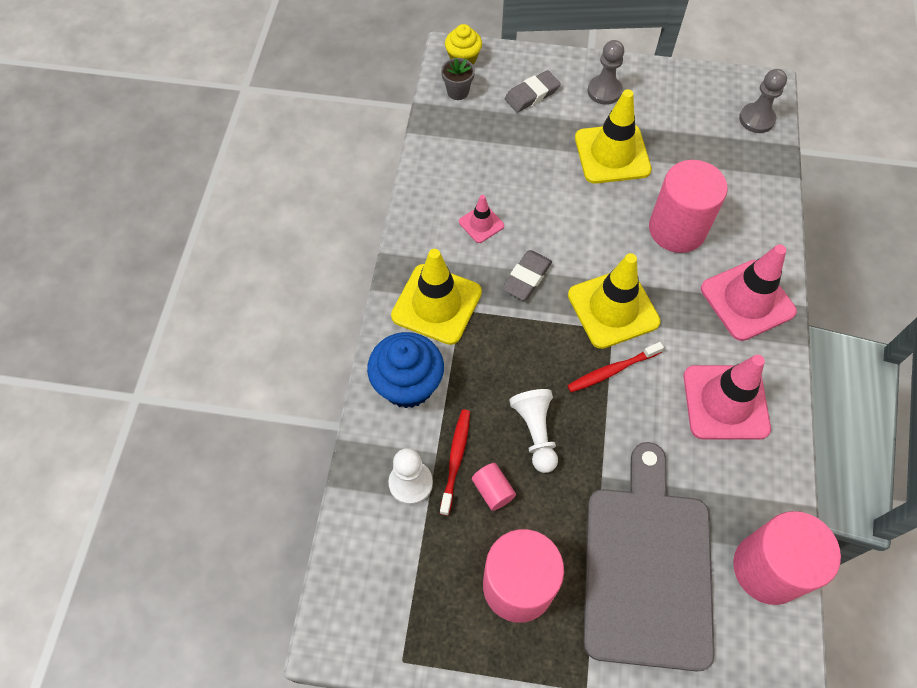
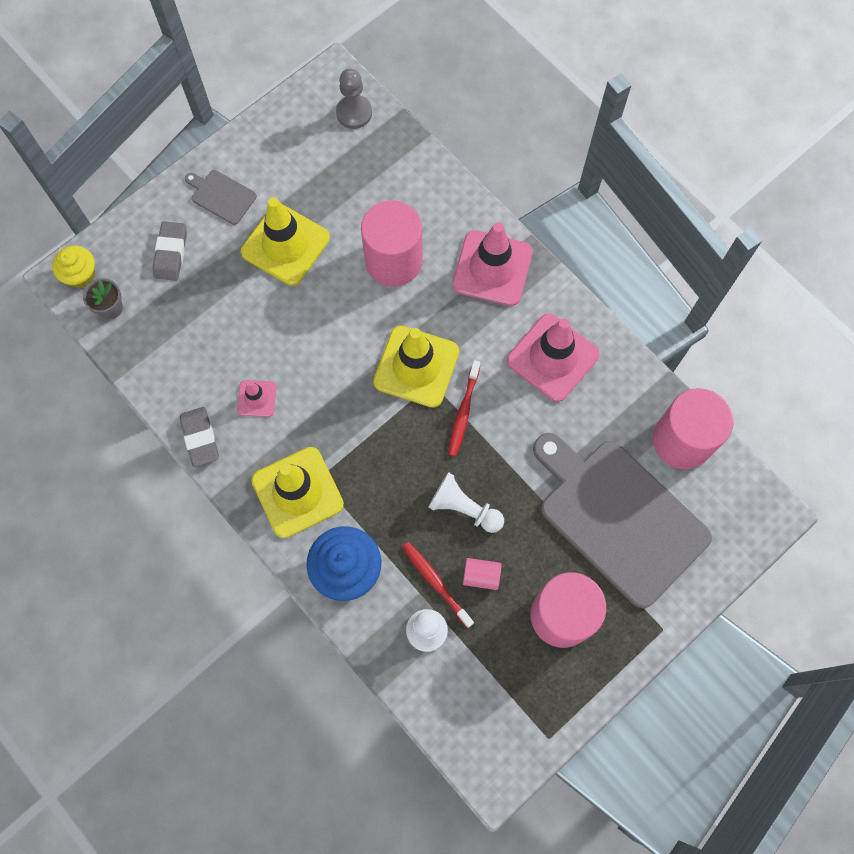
camera: 50 degrees left, 10 degrees up
(527, 277) = (335, 405): grey eraser -> grey eraser (200, 438)
(604, 91) = (221, 196): grey pawn -> grey cutting board

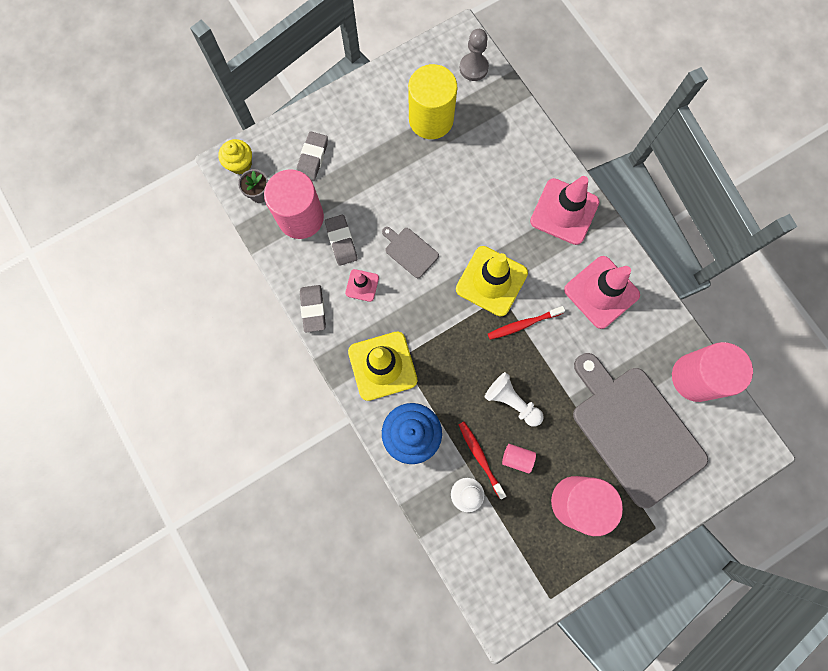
camera: 10 degrees right, 5 degrees up
(221, 196) = (359, 118): grey cutting board -> grey cutting board (410, 251)
(222, 349) = (341, 241): none -> grey eraser
(285, 245) = (403, 166): yellow traffic cone -> none
(311, 183) = (431, 119): none -> yellow cylinder
(393, 261) = (486, 193): pink cylinder -> pink cylinder (300, 217)
(463, 412) = (523, 324): red toothbrush -> red toothbrush turned 45 degrees clockwise

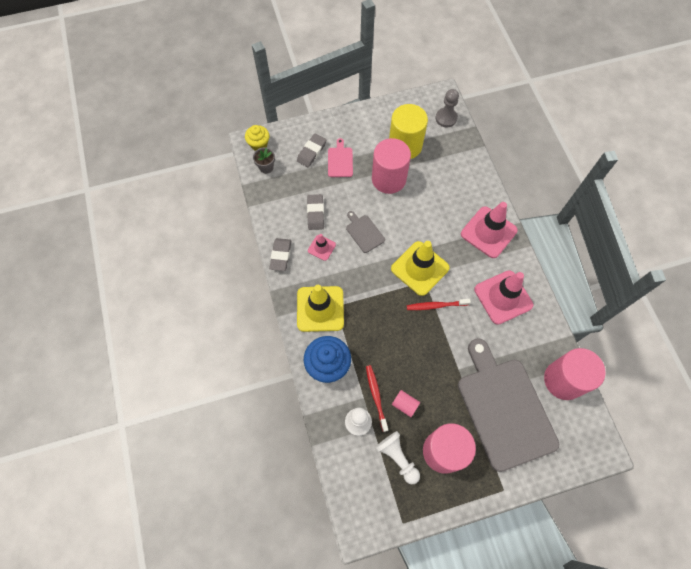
camera: 15 degrees right, 10 degrees down
(300, 217) = (291, 190): pink cylinder -> pink cylinder (388, 179)
(353, 161) = (340, 161): none -> pink cutting board
(511, 401) = (412, 360): white pawn -> white pawn (397, 458)

